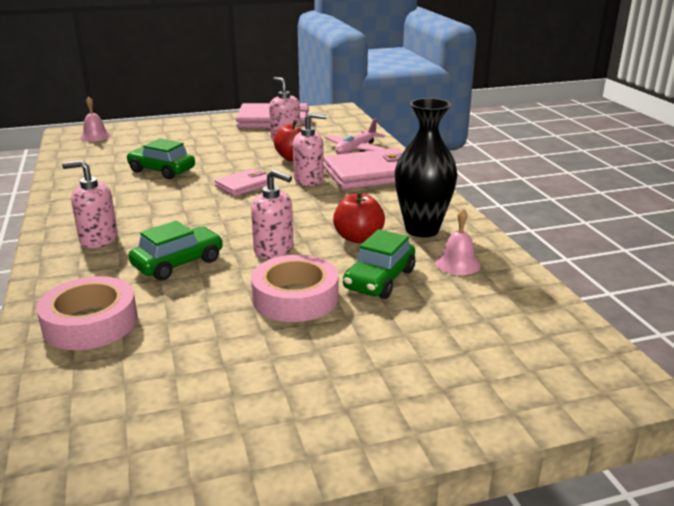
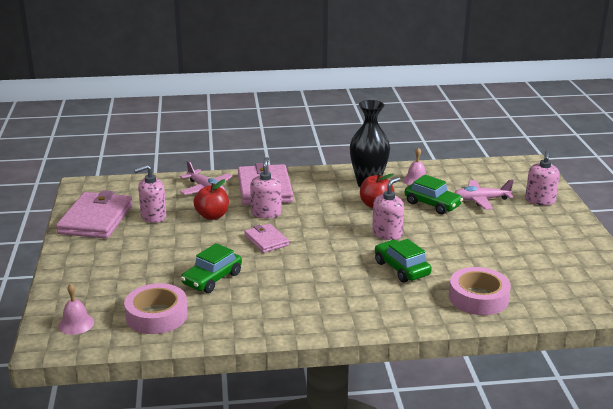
camera: 80 degrees left, 0 degrees up
(98, 239) = (355, 303): pink soap dispenser -> pink soap dispenser (540, 200)
(295, 298) = (451, 230): pink tape -> pink tape (157, 315)
(418, 324) = (481, 200): none -> pink plane

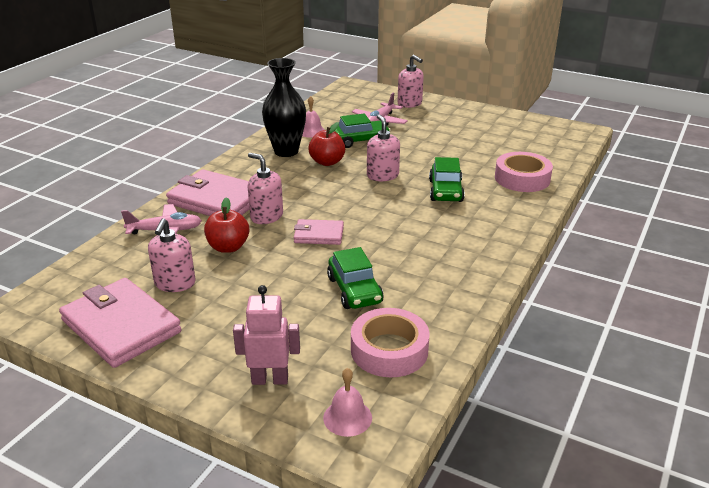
camera: 55 degrees left, 5 degrees up
(89, 284) = (270, 379): none -> pink robot
(401, 268) = (445, 191): green car -> green car turned 90 degrees counterclockwise

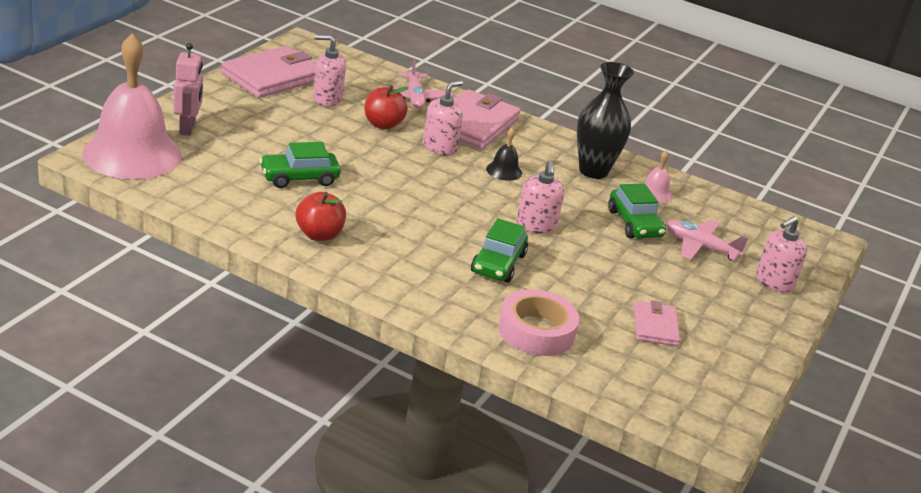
camera: 85 degrees right, 0 degrees up
(299, 187) = (504, 171): none -> black bell
(318, 235) = (401, 171): pink wallet -> pink wallet (655, 326)
(327, 162) = (568, 194): red apple -> red apple (319, 235)
(347, 417) = (132, 154): pink bell -> pink bell, size x2.48
(382, 176) = (536, 226): pink soap dispenser -> pink soap dispenser turned 105 degrees clockwise
(389, 350) = (206, 182): pink tape -> none
(445, 191) = (498, 264): green car -> green car turned 75 degrees counterclockwise

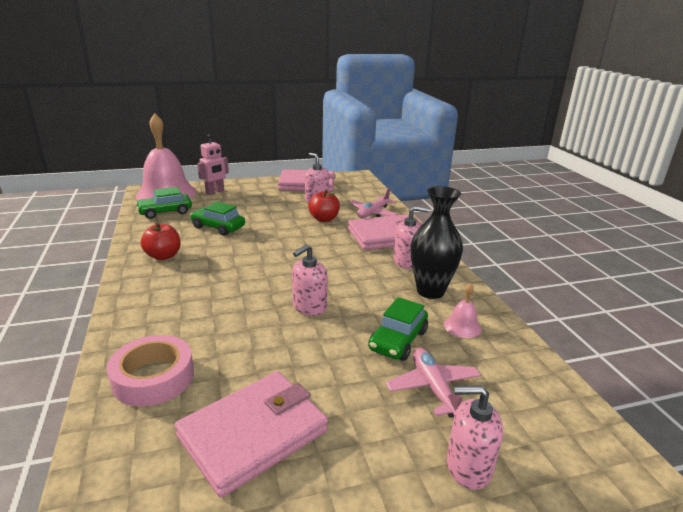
camera: 50 degrees right, 5 degrees down
(440, 147) = (336, 240): pink soap dispenser -> pink soap dispenser (406, 262)
(498, 264) = (229, 318): green car -> green car (165, 212)
(504, 171) = (355, 266): black bell -> none
(655, 326) = (253, 433): pink wallet -> pink wallet, size x1.85

